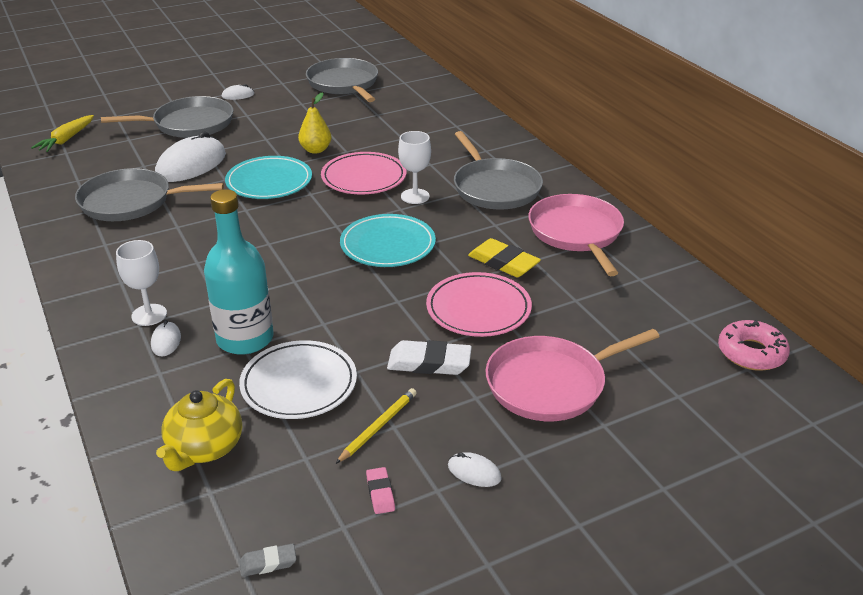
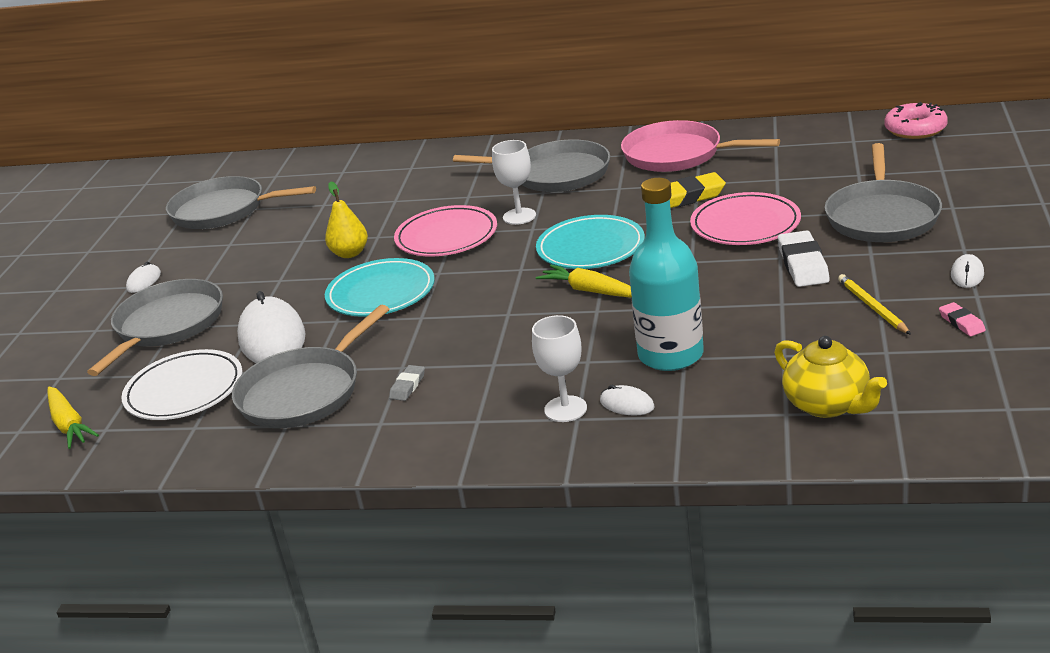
camera: 50 degrees left, 5 degrees down
(268, 563) = (1012, 394): grey eraser -> grey eraser (407, 386)
(299, 384) = (774, 336): white plate -> white plate (184, 390)
(321, 268) = (590, 291): none -> yellow carrot
(380, 493) = (961, 323): pink eraser -> pink eraser turned 45 degrees clockwise
(429, 363) = (803, 264): white eraser -> white eraser turned 45 degrees counterclockwise
(474, 472) = (967, 274): white mouse -> white mouse turned 45 degrees counterclockwise
(551, 384) = (882, 216): pink pan -> grey pan

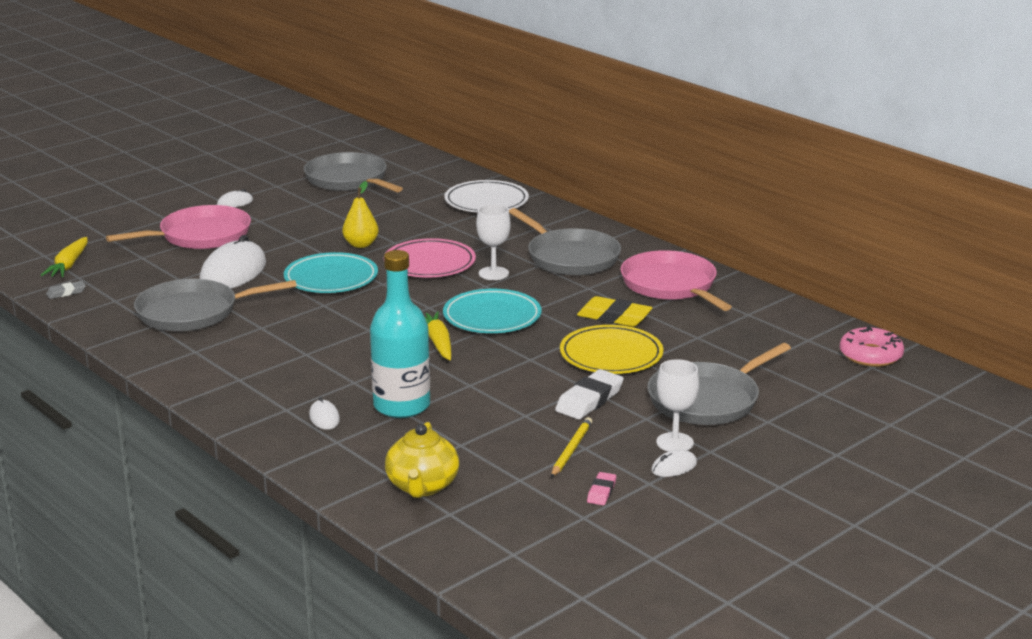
camera: 35 degrees right, 5 degrees down
(167, 325) = (200, 235): grey pan -> pink pan
(184, 390) = (145, 277): white plate -> white plate (486, 201)
(407, 386) = (243, 339): grey eraser -> grey eraser (66, 292)
(565, 409) = (290, 400): white goblet -> white goblet (674, 442)
(745, 224) = (611, 355): pink plate -> yellow plate

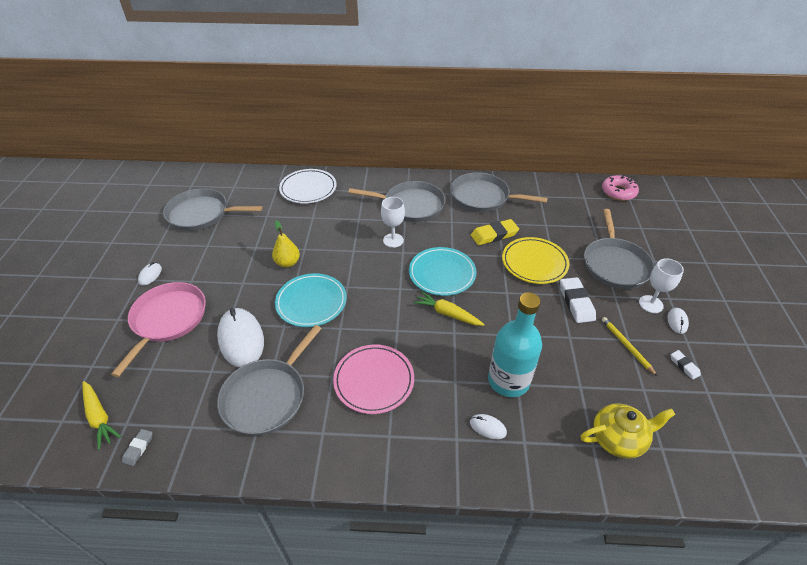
camera: 45 degrees left, 20 degrees up
(422, 486) = (618, 439): yellow teapot -> yellow teapot turned 60 degrees counterclockwise
(429, 263) = (349, 254): pink plate -> pink plate (374, 380)
(601, 492) = (684, 366): pink eraser -> white eraser
(671, 285) = (483, 197): pink pan -> grey pan

